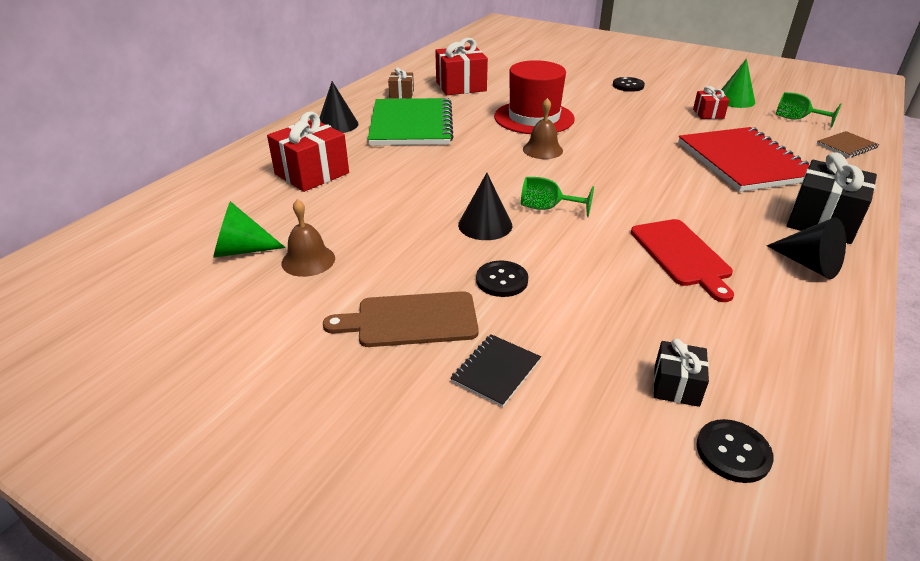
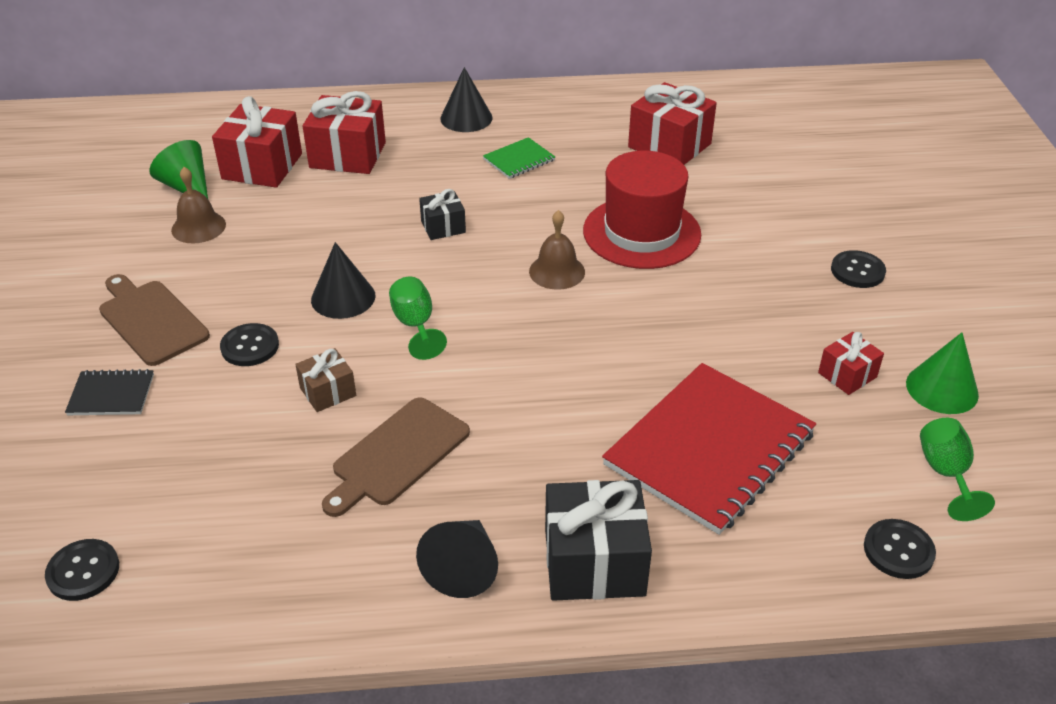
camera: 55 degrees right, 5 degrees up
(268, 209) = (262, 166): none -> red gift
(401, 94) = (593, 118): brown gift -> brown gift (328, 392)
(411, 125) = (519, 160): green notebook -> green notebook, size x0.44
(676, 385) = (156, 511): black gift -> black gift (443, 227)
(682, 255) = (397, 455): red cutting board -> brown cutting board
(846, 146) = (898, 550): brown notebook -> black button

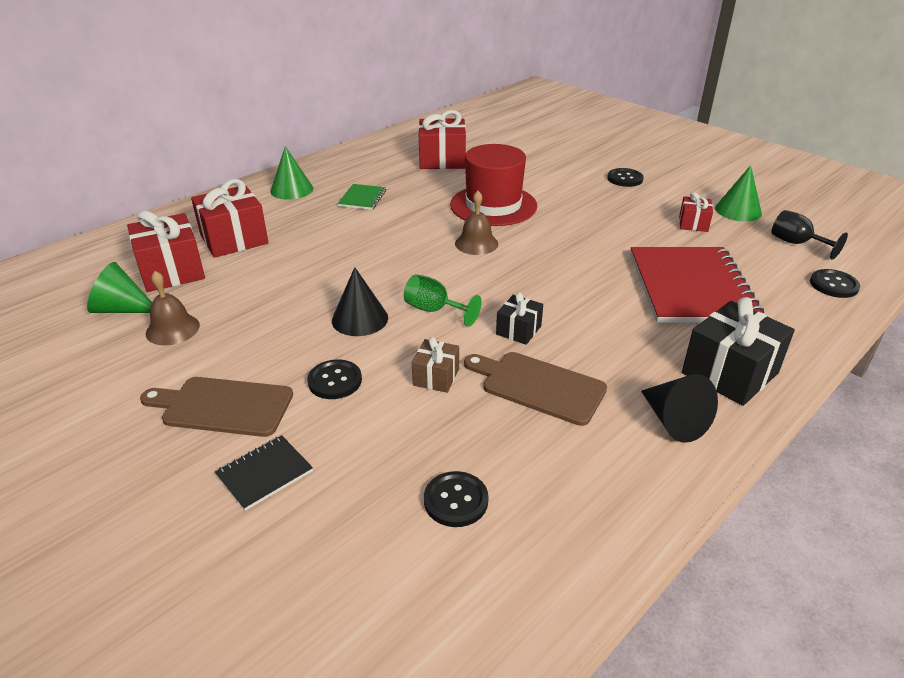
camera: 40 degrees left, 5 degrees down
(83, 571) = (433, 608): black button -> black button (456, 500)
(397, 455) = (538, 386): brown cutting board -> brown cutting board turned 120 degrees clockwise
(443, 227) = (368, 251): black gift -> black gift (518, 330)
(466, 118) = (291, 190): black cone -> green cone
(945, 473) = (796, 243): green goblet -> black goblet

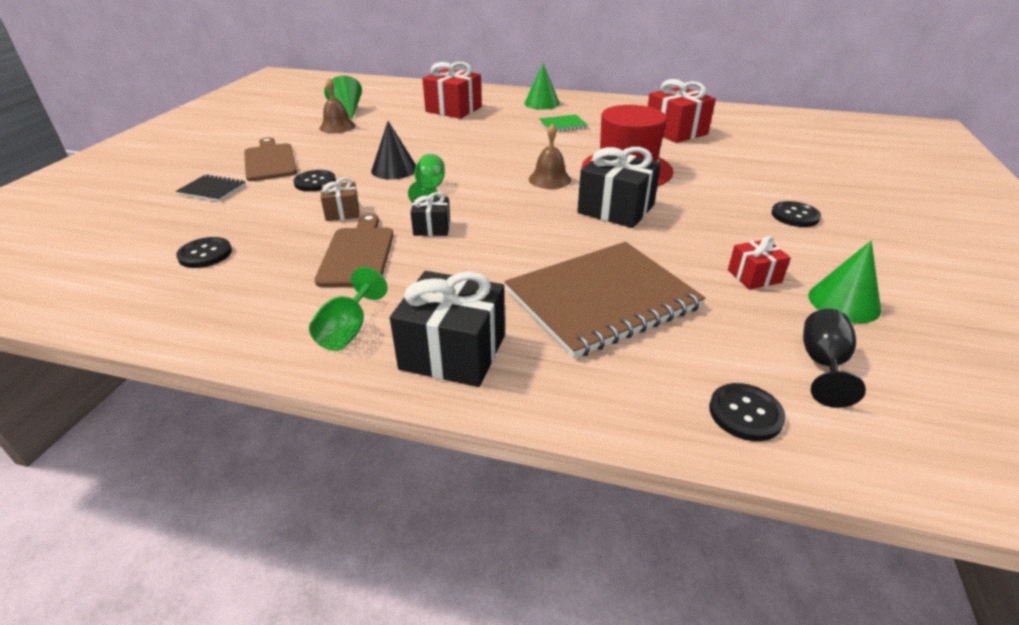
camera: 60 degrees right, 0 degrees up
(172, 271) = (398, 107): red gift -> none
(559, 235) = (616, 209): none -> black gift
(673, 421) = (348, 330): black cone -> green goblet
(690, 287) = (601, 299): red notebook -> brown notebook

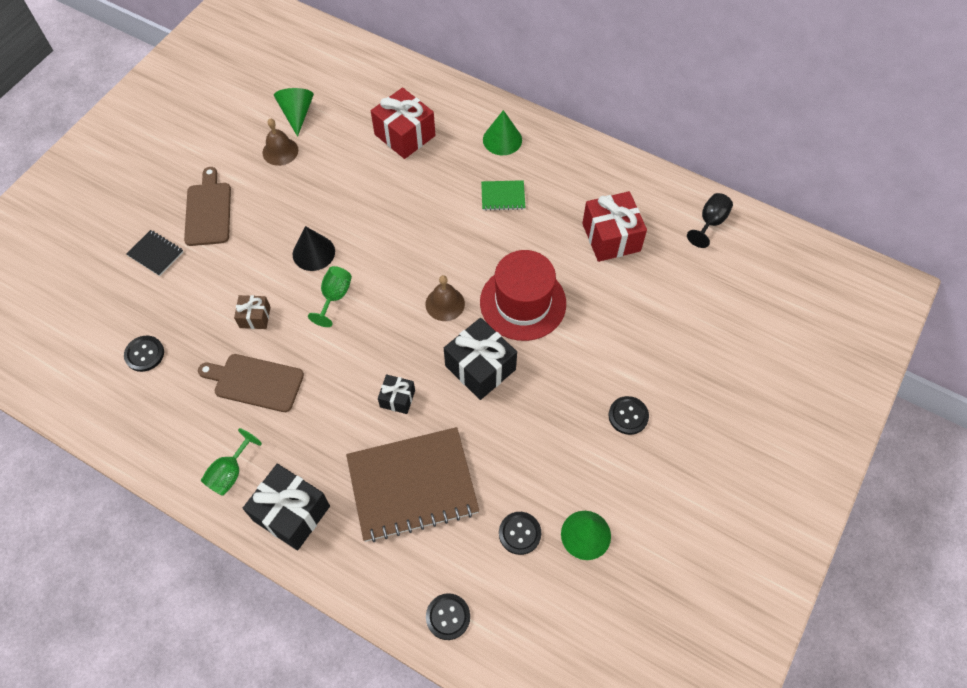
camera: 15 degrees right, 25 degrees up
(315, 182) = (241, 260): black button -> black button (519, 533)
(358, 254) = (255, 382): brown cutting board -> brown cutting board turned 90 degrees counterclockwise
(432, 227) = (320, 358): black gift -> black gift (397, 398)
(754, 276) = (539, 488): red gift -> none
(823, 364) = (525, 590): black goblet -> black goblet (710, 222)

